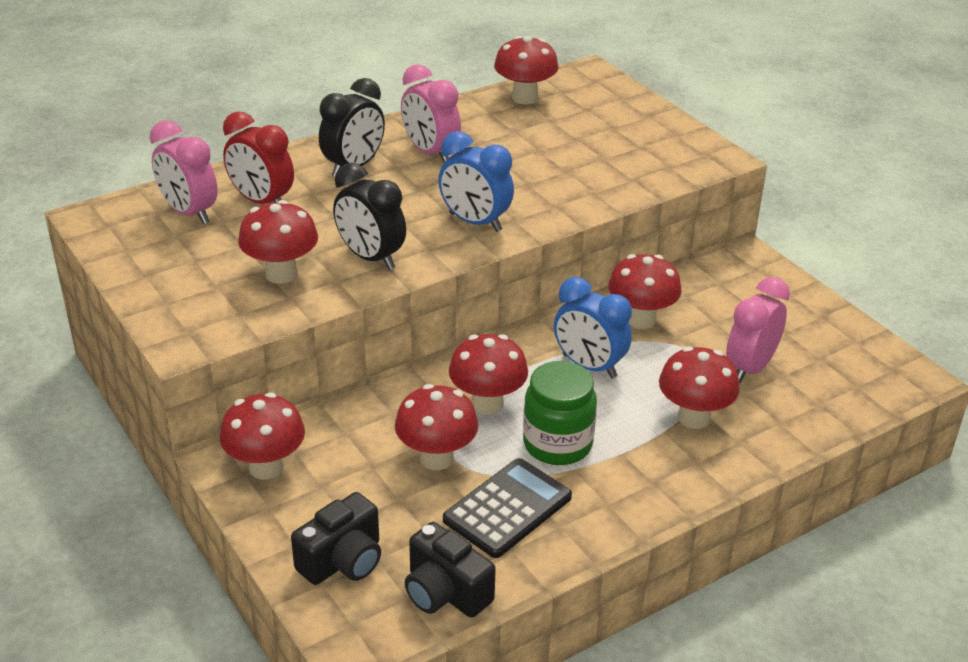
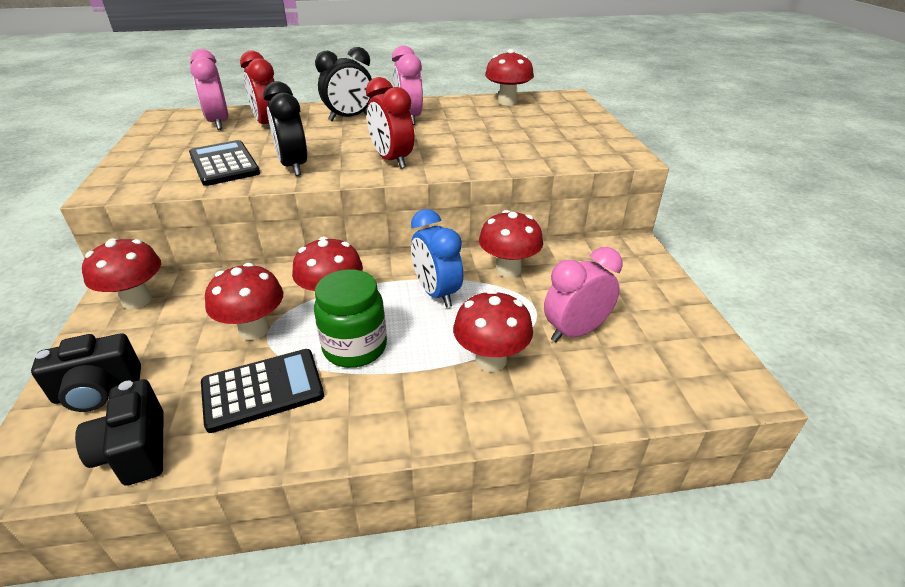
camera: 25 degrees right, 0 degrees up
(281, 274) = (224, 164): red mushroom -> black calculator
(475, 222) = (392, 160): blue clock -> red clock

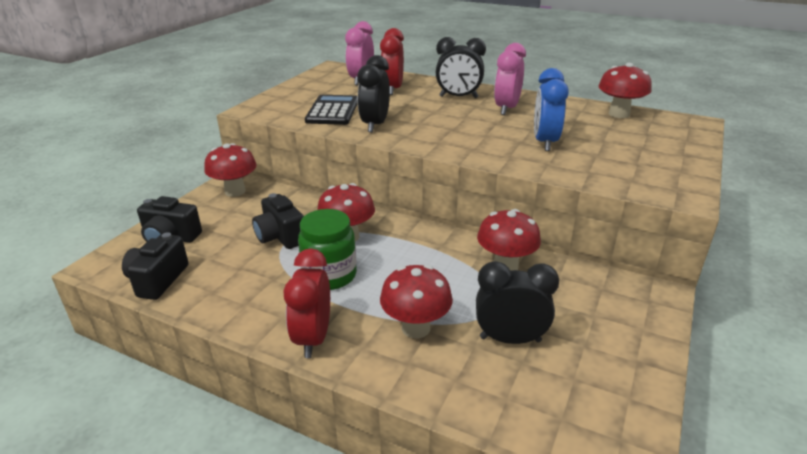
camera: 35 degrees right, 5 degrees down
(254, 330) = (280, 236): red mushroom -> black camera
(262, 390) = (250, 277): black calculator -> none
(392, 160) = (452, 139): red clock -> red clock (313, 338)
(437, 293) = (426, 261): blue clock -> blue clock (545, 142)
(575, 332) = (510, 339): pink clock -> black clock

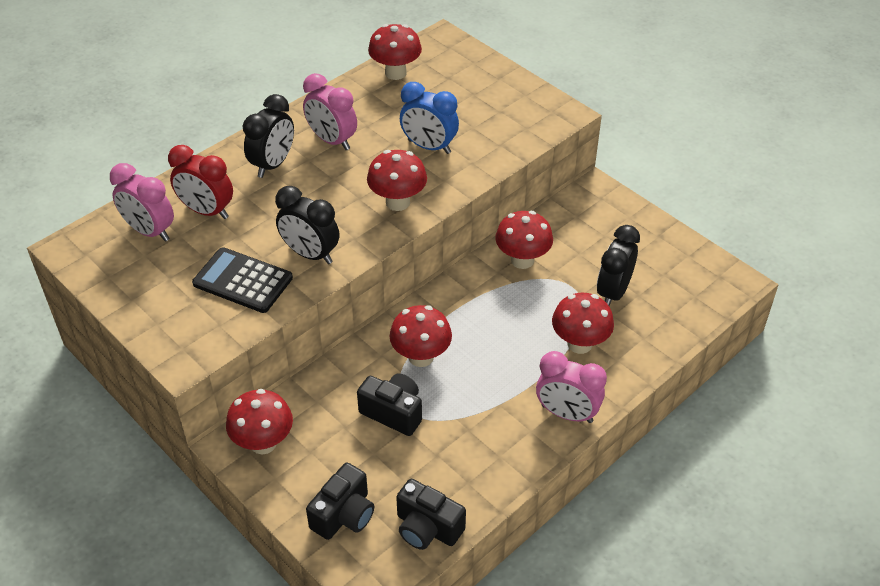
camera: 70 degrees left, 15 degrees up
(280, 236) = (393, 412): black camera -> black camera turned 135 degrees counterclockwise
(313, 338) = (567, 413): red clock -> pink clock
(330, 275) = (482, 385): green jar -> none
(461, 143) = (398, 202): none -> red mushroom

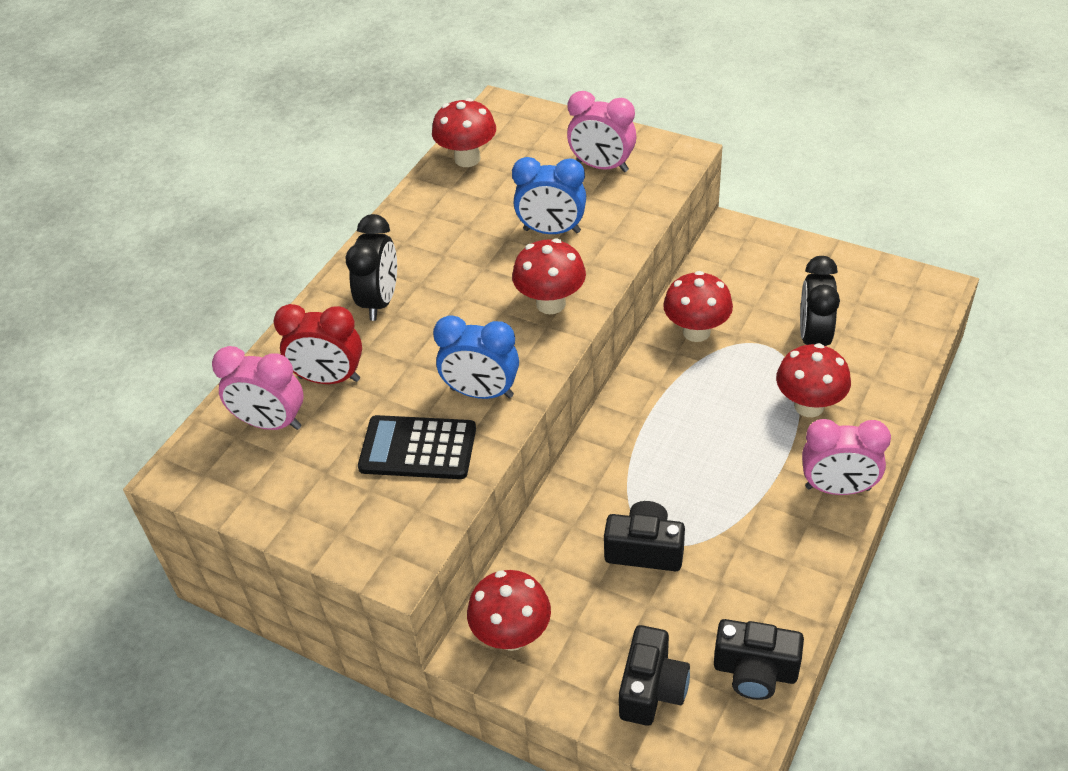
camera: 15 degrees left, 0 degrees up
(310, 254) = (482, 393): black clock -> blue clock
(332, 140) = (435, 255): pink clock -> pink clock (602, 166)
(421, 357) = (642, 475): red mushroom -> none

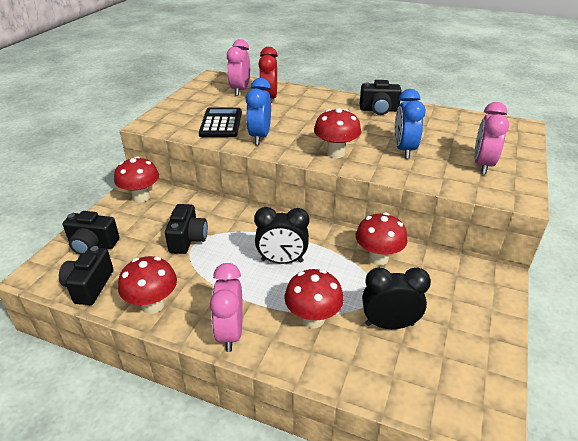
camera: 80 degrees right, 10 degrees down
(380, 301) = (326, 106): black clock -> black clock (282, 261)
(413, 239) = (379, 110): none -> black camera
(467, 159) = (461, 119): red mushroom -> red mushroom (153, 305)

